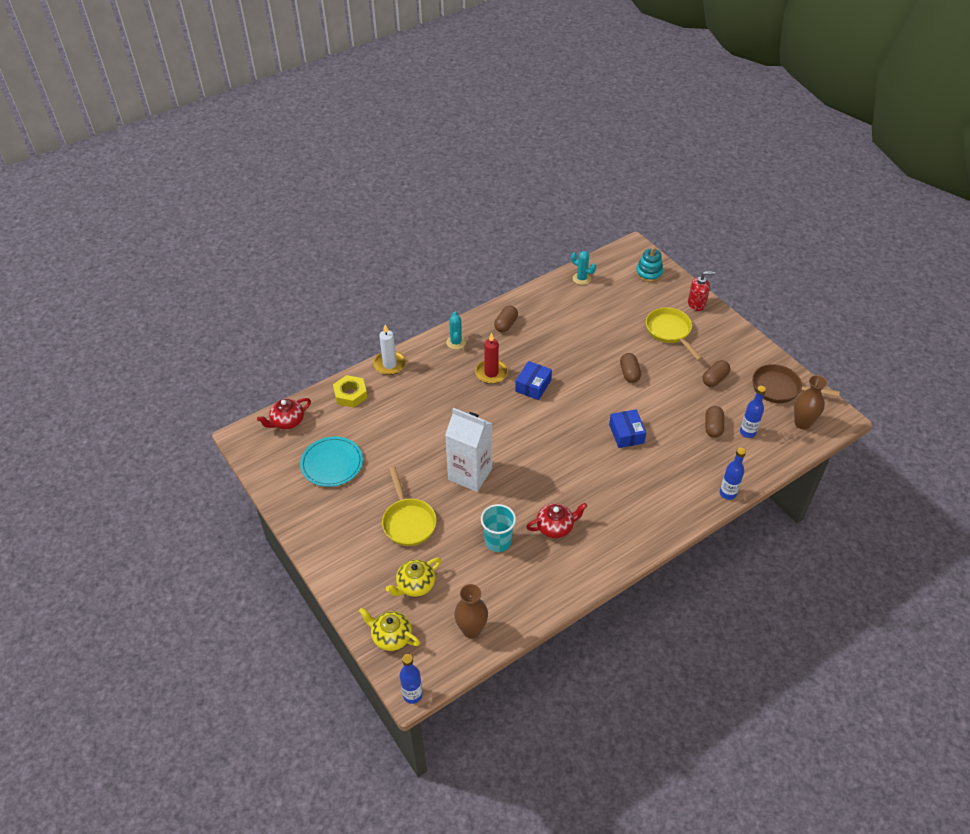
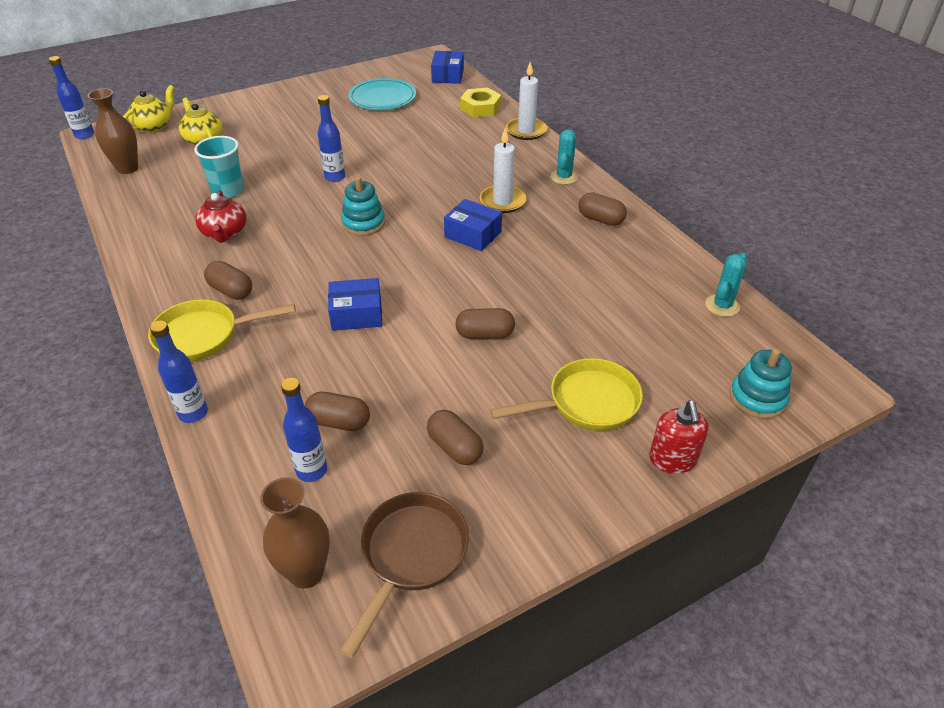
camera: 95 degrees right, 5 degrees down
(287, 422) = (447, 75): red teapot -> blue box
(408, 521) = (285, 137): yellow pan -> yellow pan (204, 336)
(456, 342) = (563, 177): turquoise cactus -> turquoise cactus turned 75 degrees counterclockwise
(470, 474) = (335, 177): white carton -> blue bottle
(491, 373) = (502, 201): red candle -> white candle
(529, 446) = (363, 223): none -> turquoise stacking toy
(619, 505) = (231, 291): none -> brown capsule

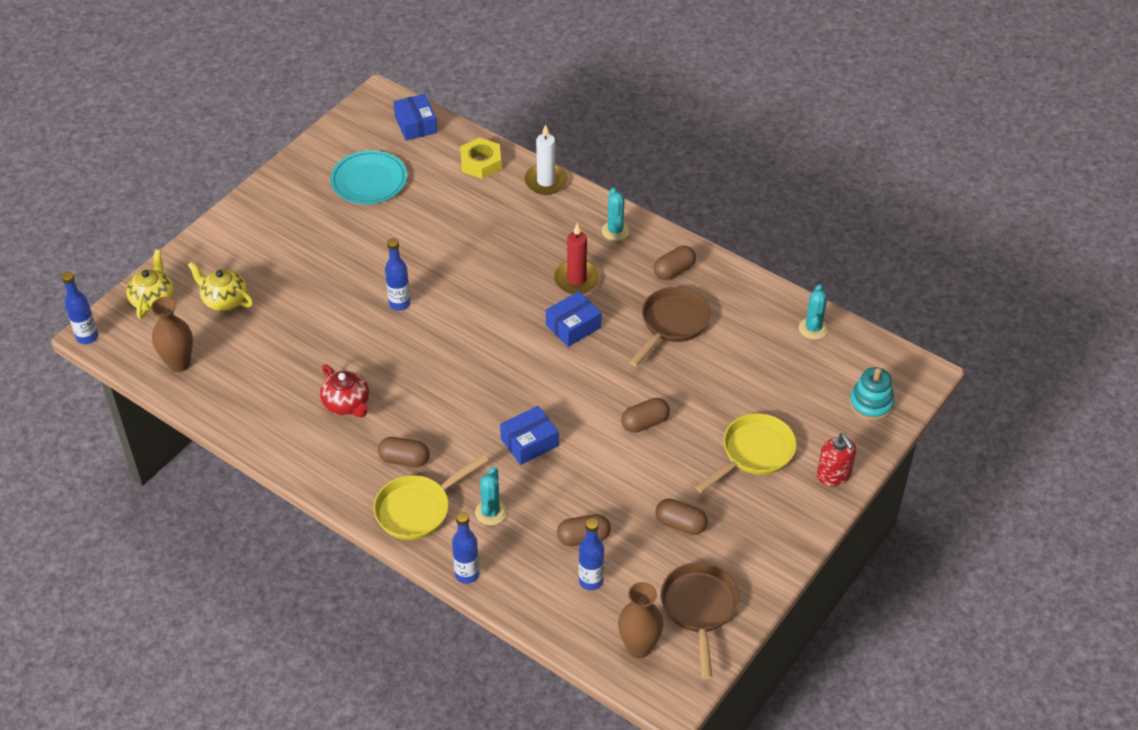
camera: 25 degrees left, 5 degrees up
(228, 191) = (307, 355): turquoise cup -> none
(267, 363) = (491, 512): none -> turquoise cactus
(363, 223) = (467, 348): turquoise stacking toy -> none
(473, 234) = (573, 326): blue box -> blue box turned 45 degrees counterclockwise
(502, 201) = (576, 279): white candle -> red candle
(570, 259) = (672, 324): none -> brown pan
(600, 219) = (674, 271): brown capsule -> brown capsule turned 45 degrees counterclockwise

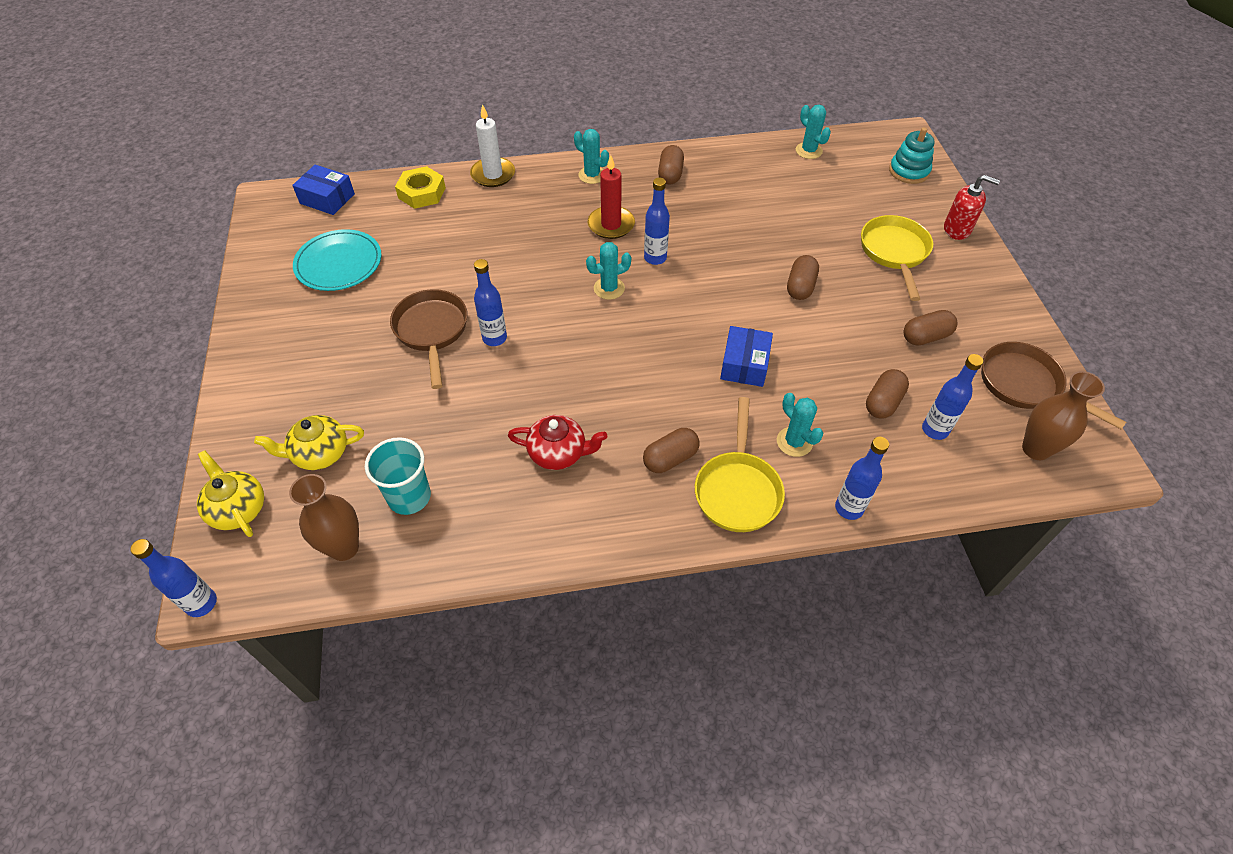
camera: 45 degrees left, 5 degrees up
(240, 363) = (409, 497): none -> turquoise cup
(513, 324) = (609, 288): none -> turquoise cactus
(573, 326) = (655, 258): blue box -> blue bottle
(672, 324) = (719, 209): brown pan -> brown pan (432, 331)

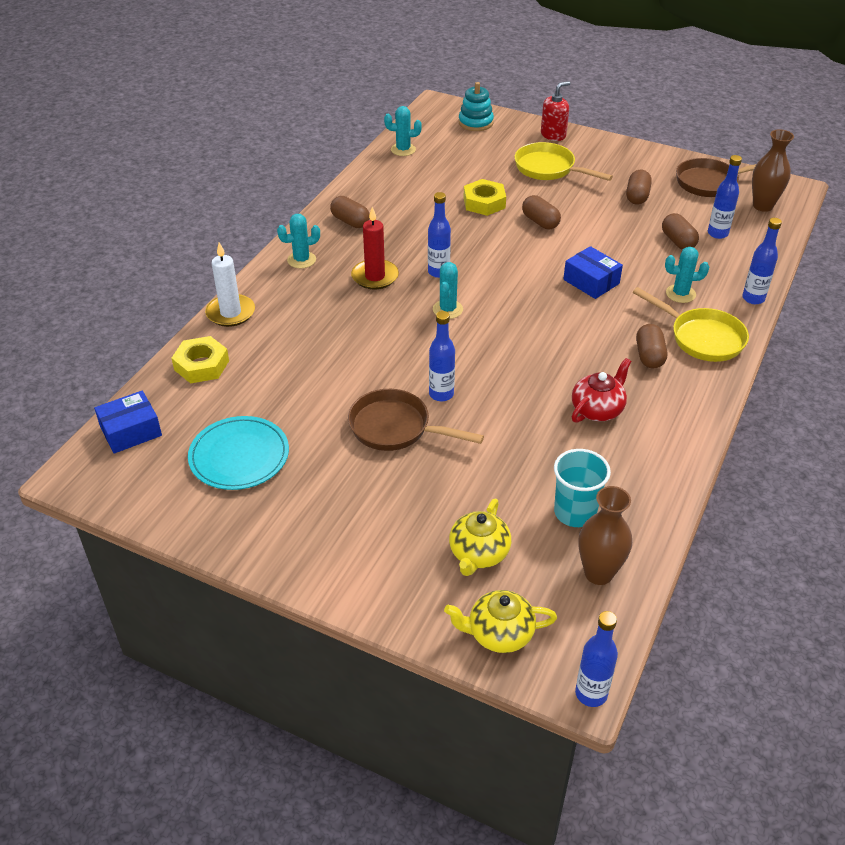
camera: 55 degrees left, 10 degrees down
(788, 237) = (484, 202): none -> yellow nut

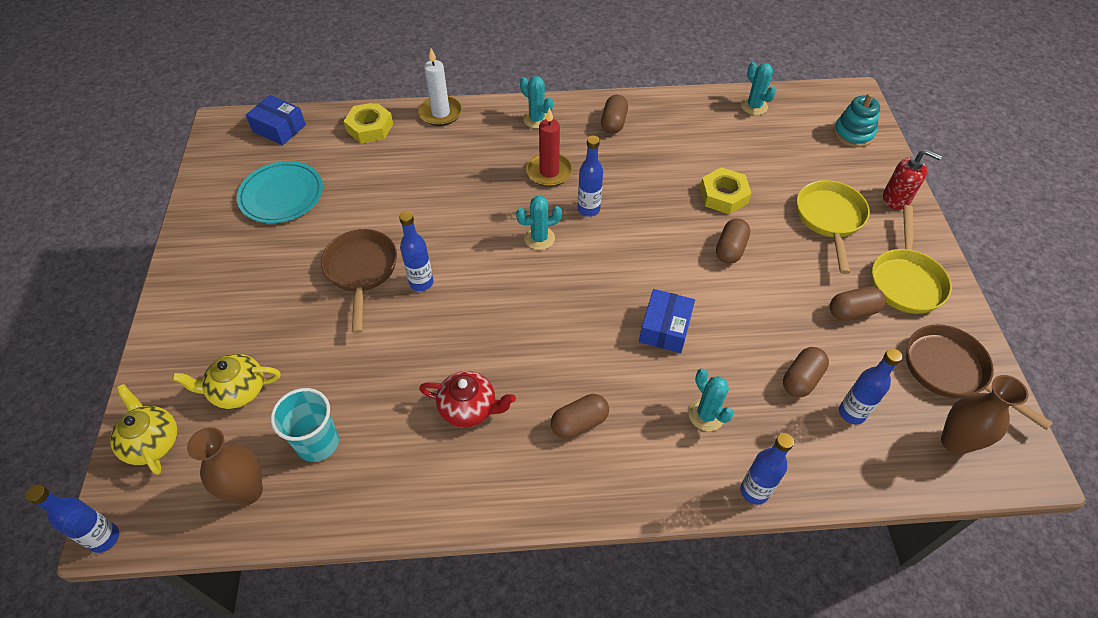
camera: 60 degrees right, 10 degrees up
(702, 338) = (643, 462): yellow pan -> yellow pan (906, 280)

